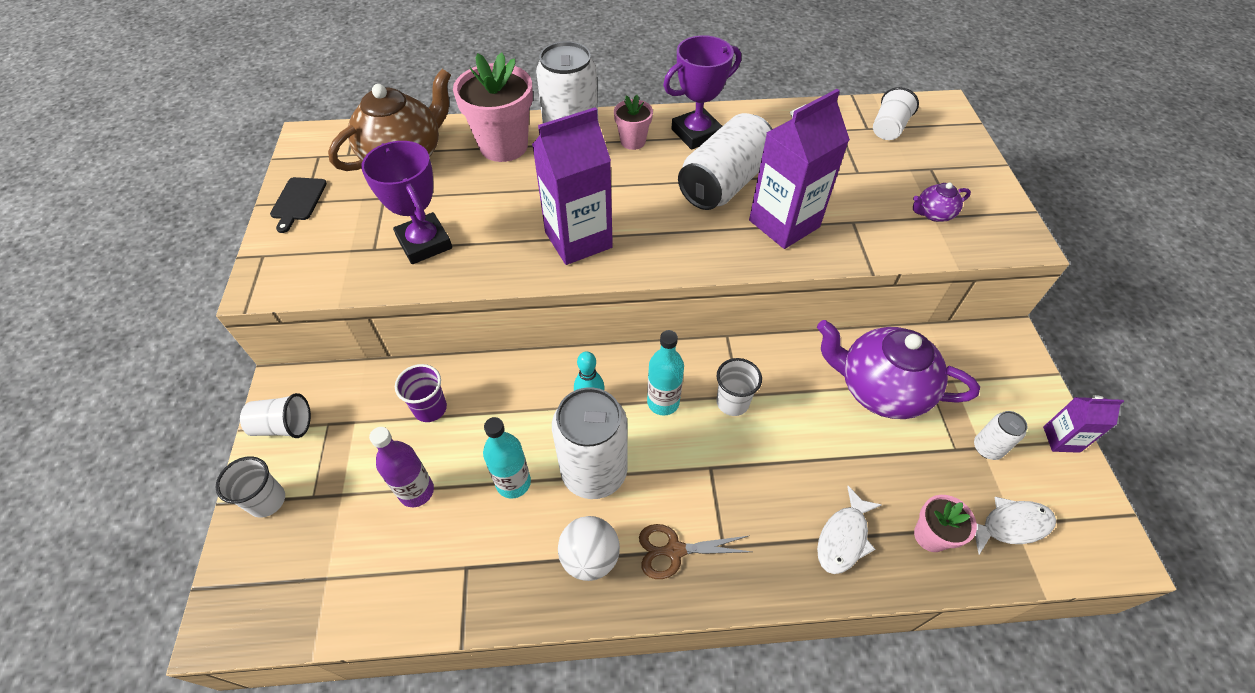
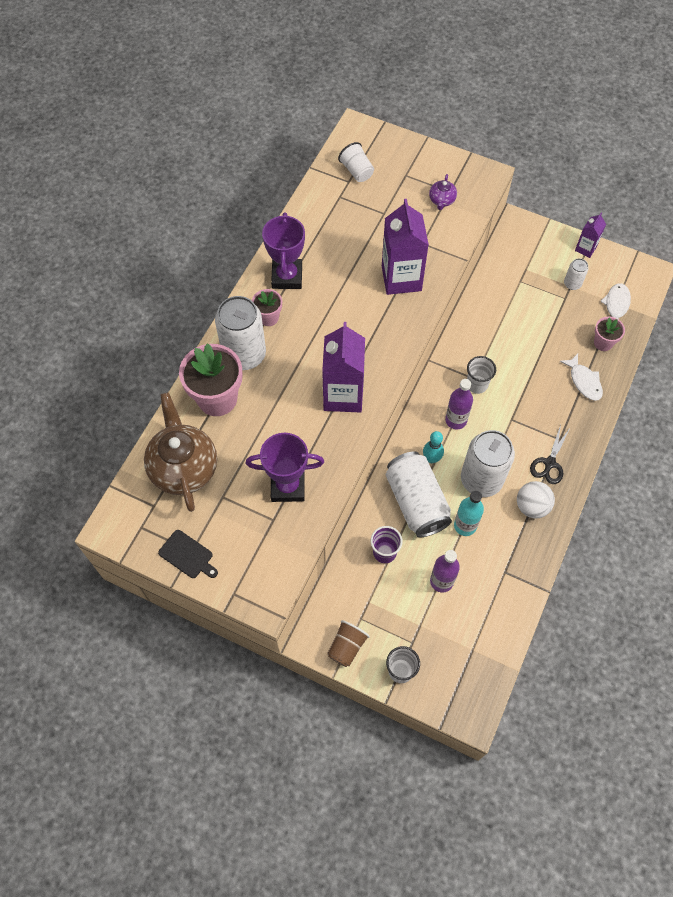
camera: 60 degrees left, 10 degrees up
(284, 426) = (347, 647): white cup -> brown cup
(663, 402) = (456, 420): turquoise bottle -> purple bottle
(675, 550) = (549, 463): brown scissors -> black scissors
(724, 183) = (345, 288): white can -> white can (416, 502)
(880, 389) = (510, 307): purple teapot -> none

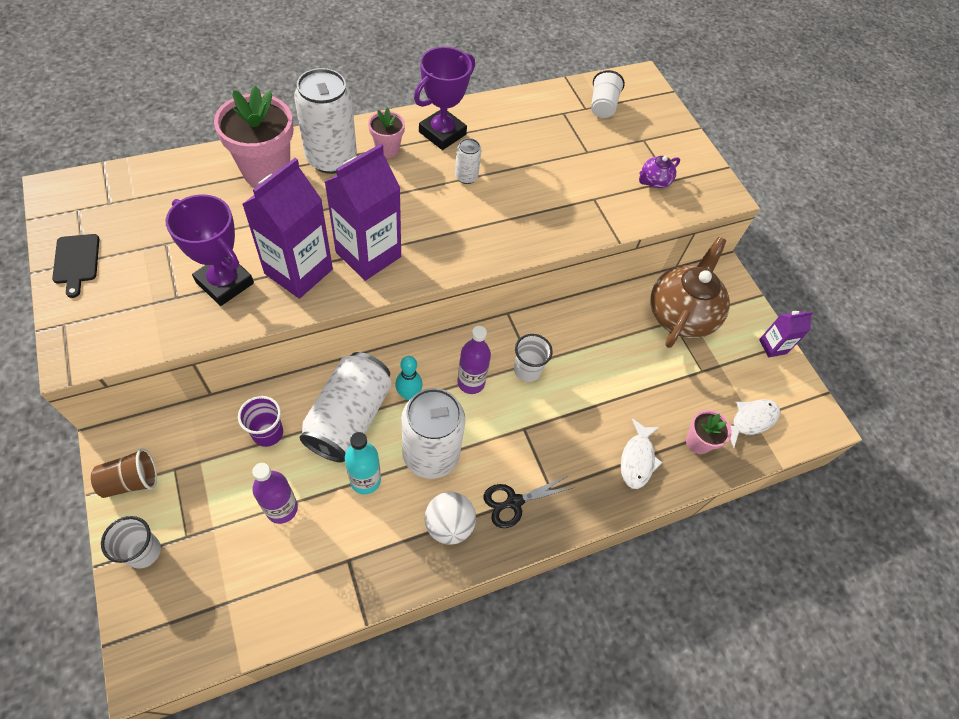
camera: 35 degrees right, 5 degrees down
(183, 467) = (170, 196): brown teapot -> brown teapot (680, 314)
(401, 278) = (539, 210): purple carton -> purple carton (298, 271)
(572, 284) = (724, 365): white can -> white can (466, 177)

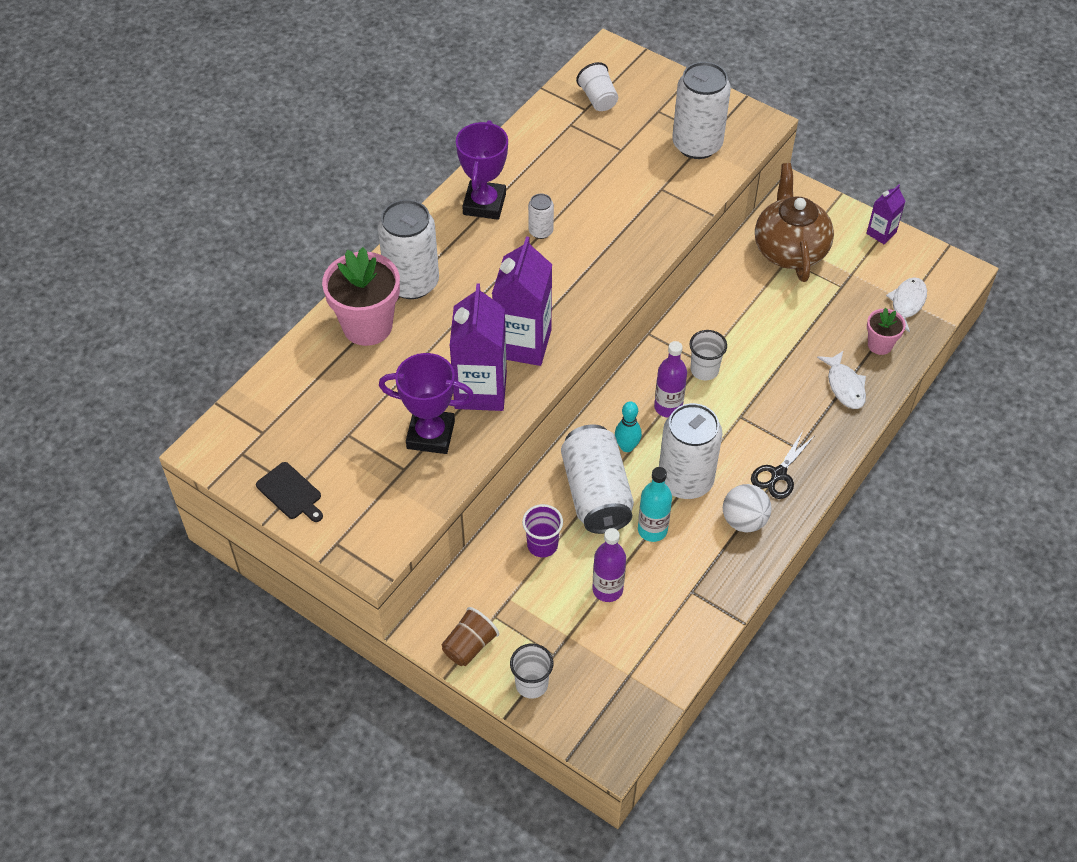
camera: 25 degrees left, 5 degrees down
(387, 149) = (451, 246): pink flower pot -> none
(654, 181) = (697, 144): purple teapot -> white can

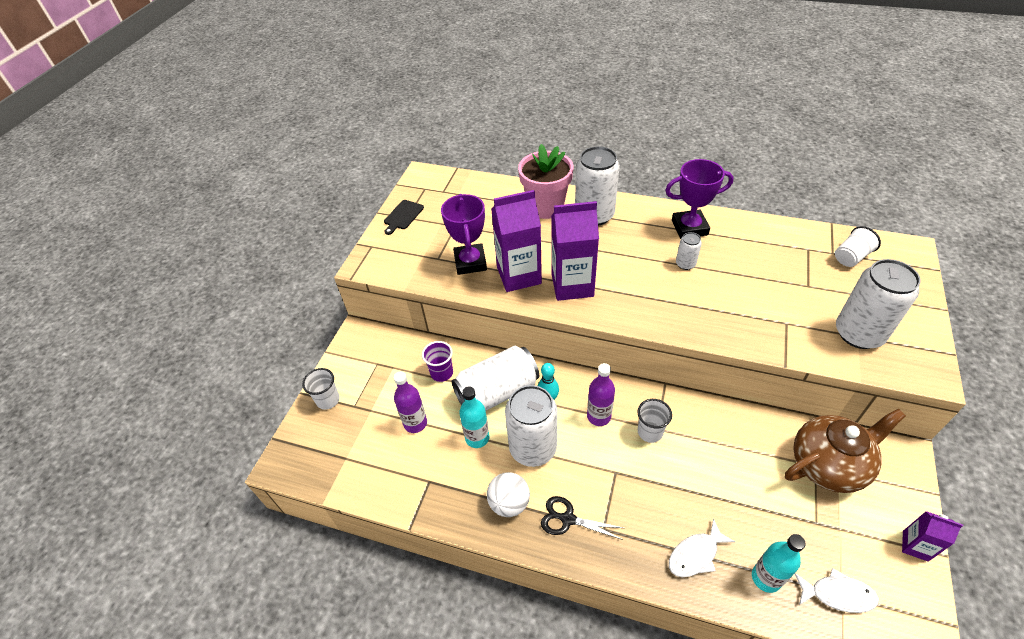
camera: 75 degrees right, 5 degrees down
(469, 646) = (351, 357): brown cup -> none
(880, 345) = (766, 578): pink flower pot -> turquoise bottle

